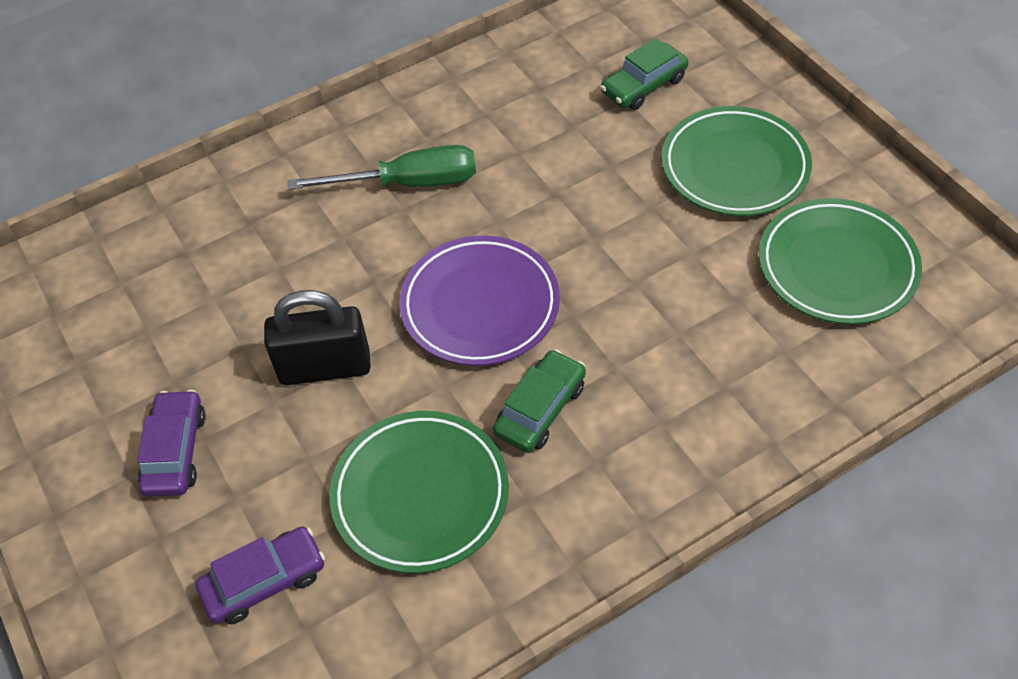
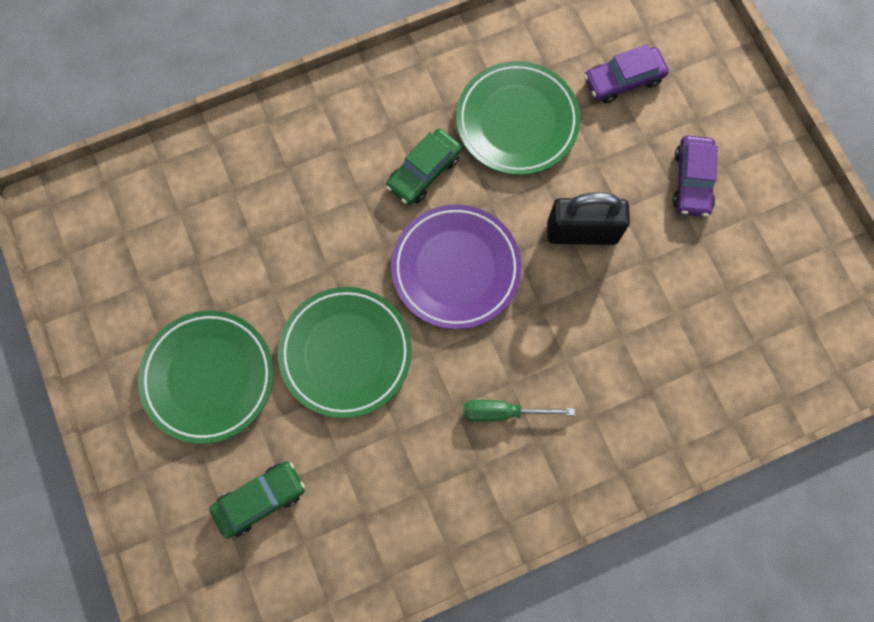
camera: 175 degrees left, 20 degrees up
(408, 183) = (503, 412): green screwdriver -> green screwdriver, size x0.64
(837, 267) = (164, 257): green plate -> green plate (346, 353)

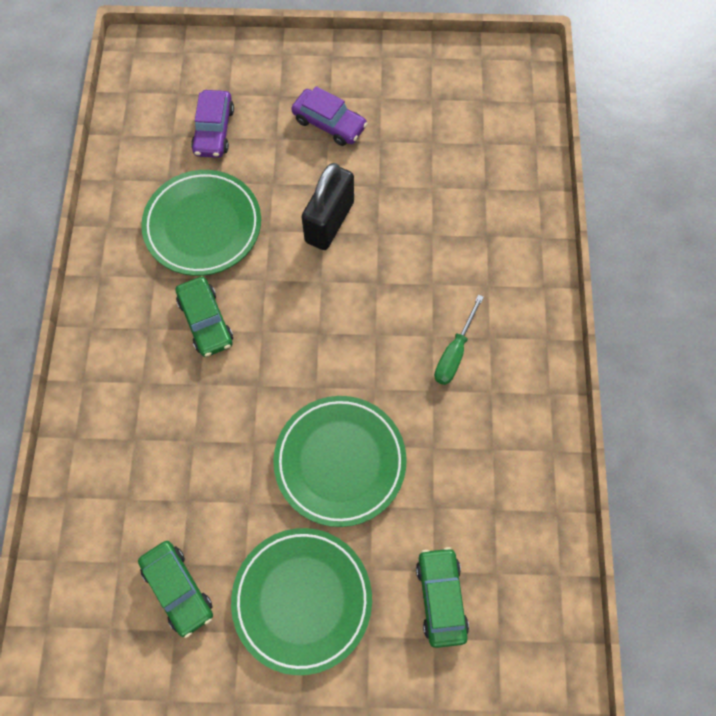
camera: 65 degrees left, 5 degrees down
(176, 270) = (178, 589): none -> green car
(456, 269) = (309, 334): purple plate -> none

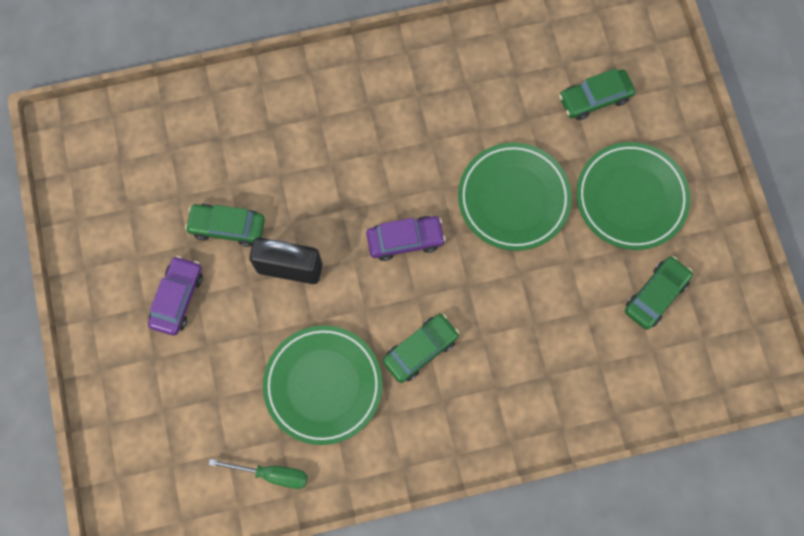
camera: 105 degrees left, 5 degrees up
(214, 130) = (211, 411): purple car -> purple car (405, 240)
(388, 177) = (227, 227): none -> green car
(454, 353) = (391, 131): green screwdriver -> green screwdriver (272, 474)

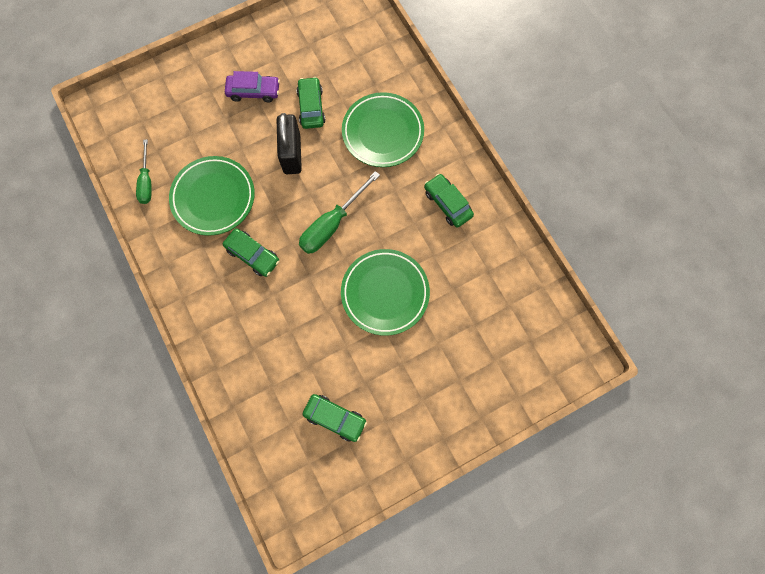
camera: 75 degrees right, 0 degrees up
(405, 240) = (332, 224): purple car -> green screwdriver
(594, 98) = (486, 336): green car -> green car (447, 203)
(631, 198) = (410, 382): green plate -> green plate (383, 132)

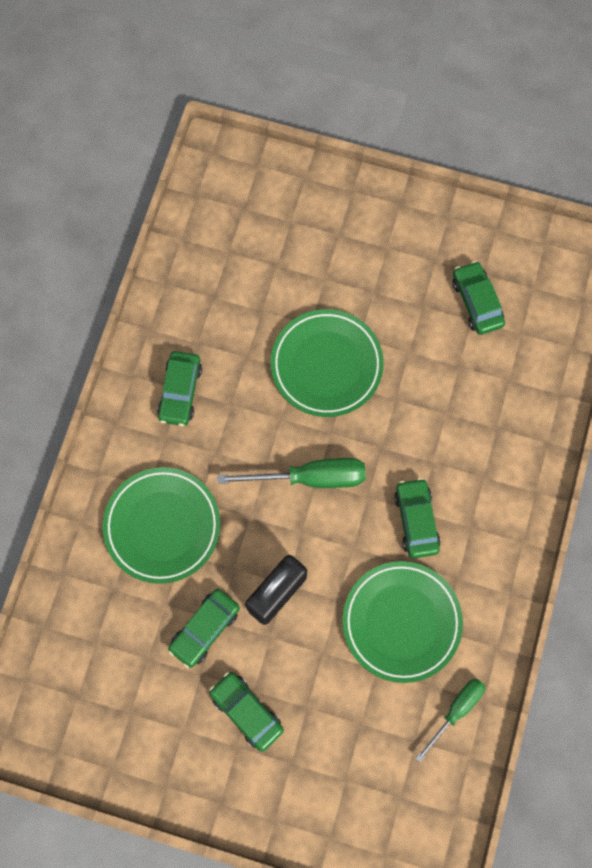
camera: 135 degrees left, 0 degrees up
(253, 91) = (246, 711): purple car -> green car

